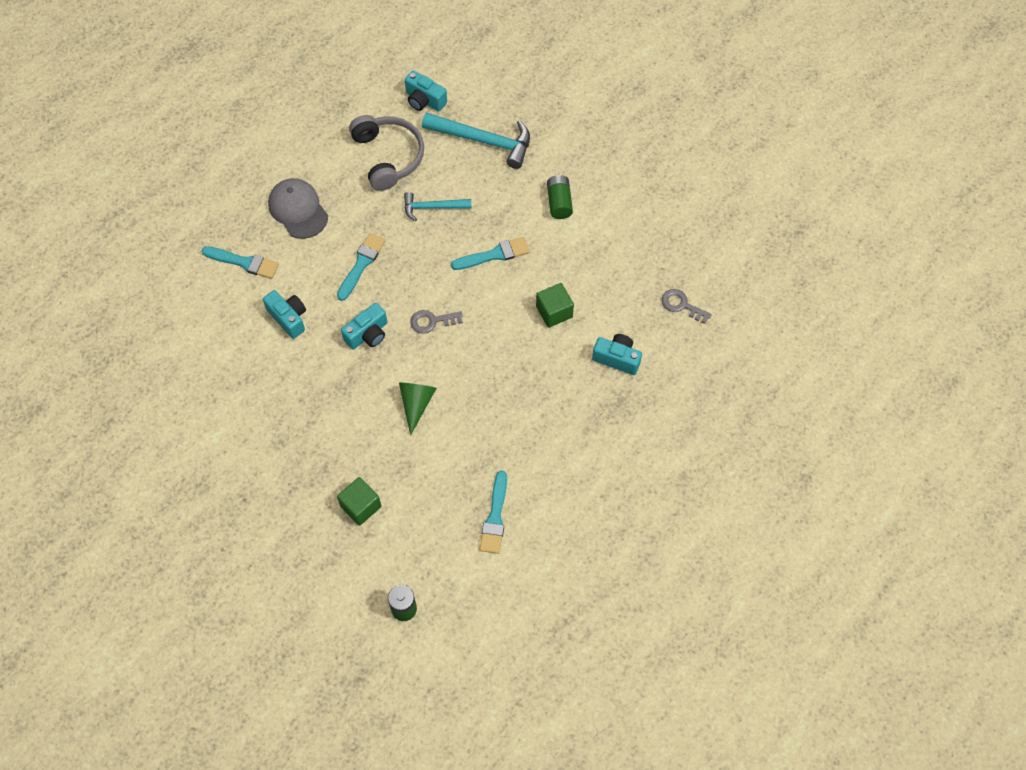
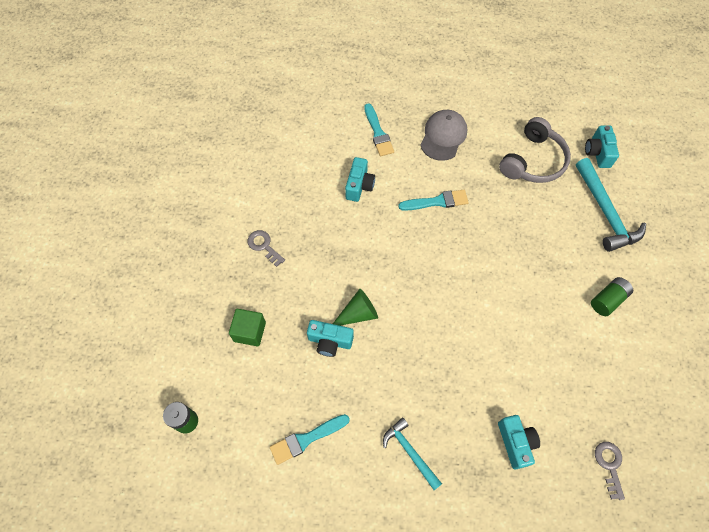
camera: 55 degrees right, 0 degrees up
(368, 334) = (387, 243): turquoise camera -> turquoise camera (330, 341)
(432, 207) = (521, 215): turquoise hammer -> turquoise hammer (409, 451)
(432, 321) = (431, 278): grey key -> grey key (264, 246)
(494, 255) = (522, 284): turquoise brush -> none
(554, 312) = (513, 362): green cube -> none

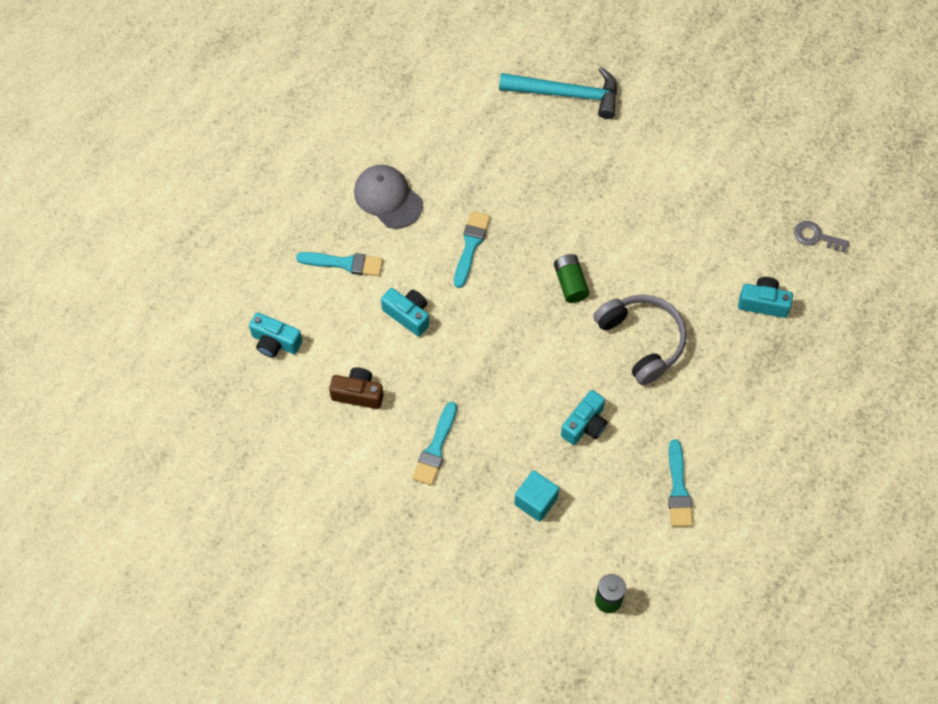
camera: 65 degrees left, 0 degrees up
(250, 332) = (536, 501): green cube -> turquoise cube
(264, 246) = (435, 448): grey key -> turquoise brush
(283, 181) = (358, 394): none -> brown camera
(358, 314) = (566, 384): green cone -> none
(409, 451) = (731, 399): turquoise hammer -> none
(533, 161) = (469, 126): grey headphones -> grey headphones (642, 341)
(598, 153) = (493, 60): turquoise camera -> turquoise camera (275, 342)
(607, 300) = (662, 148): green battery -> green battery (570, 283)

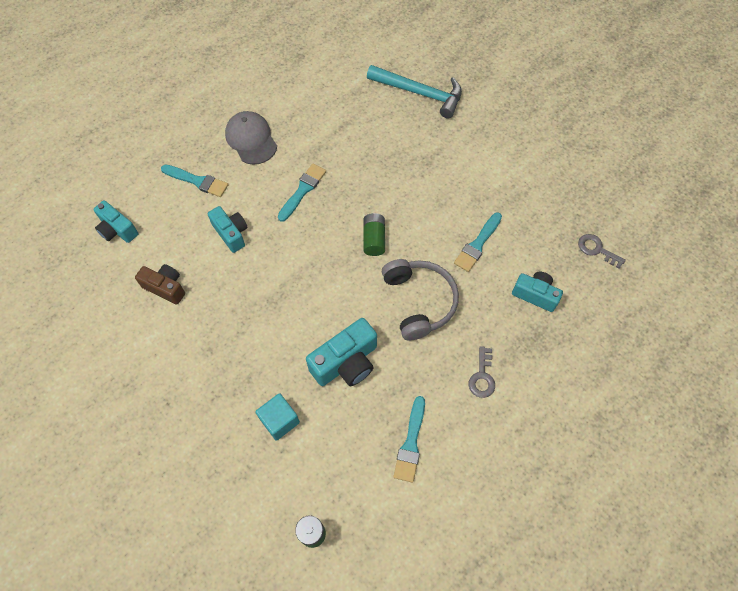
camera: 15 degrees right, 0 degrees up
(435, 448) = (211, 350): turquoise brush -> turquoise brush (477, 244)
(585, 425) = (346, 362): turquoise camera -> turquoise camera, size x1.51
(731, 404) = (482, 377): none -> grey key

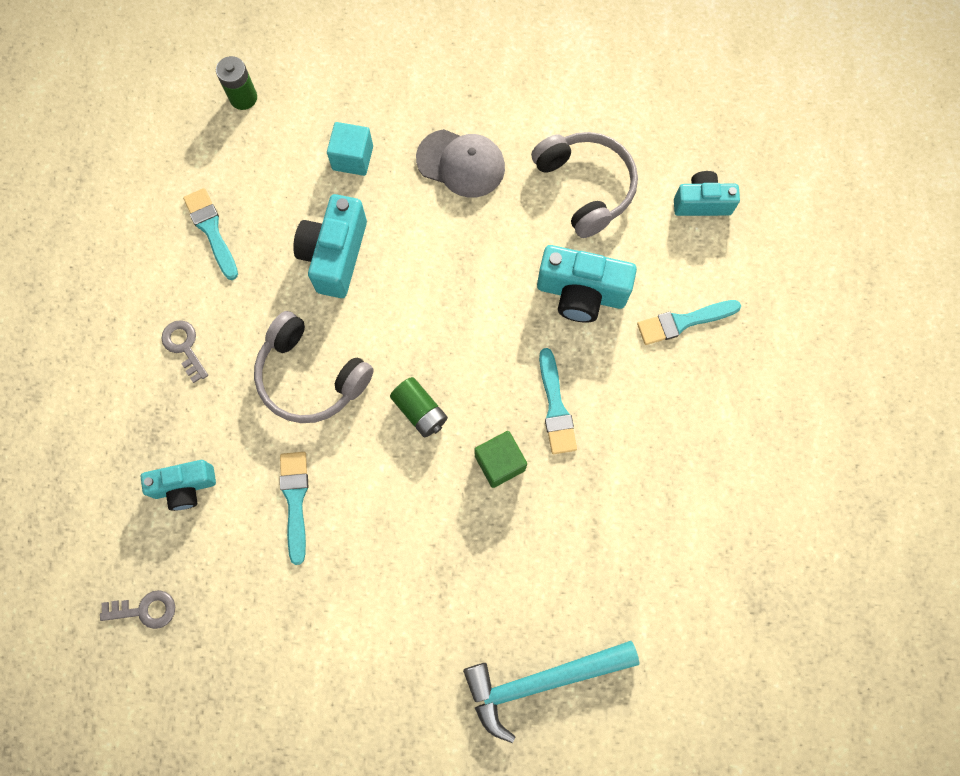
camera: 140 degrees right, 10 degrees up
(165, 287) = (585, 187): brown camera -> grey headphones
(231, 233) = (581, 293): turquoise camera -> turquoise camera, size x1.51
(251, 139) = (682, 425): grey cap -> grey cap (461, 163)
(355, 186) = (500, 463): none -> green cube

